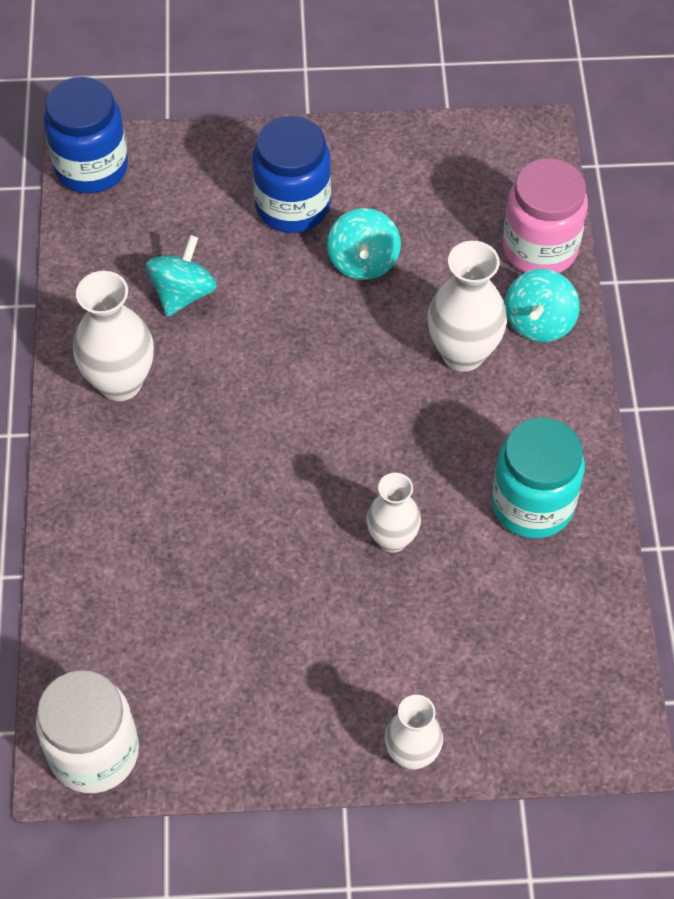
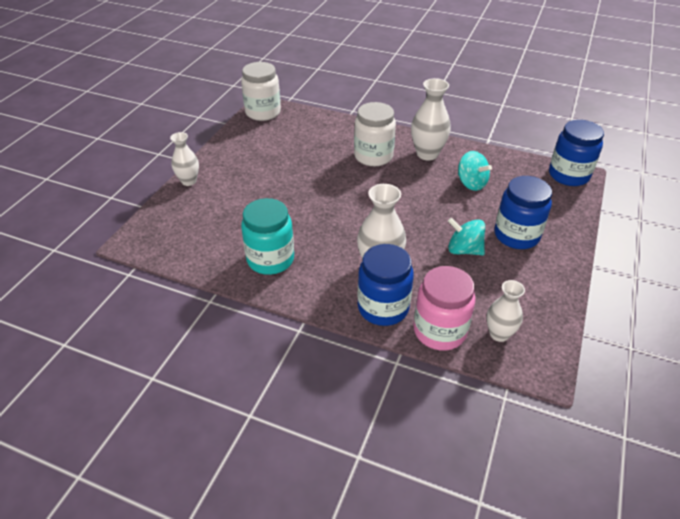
camera: 115 degrees right, 15 degrees down
(169, 467) = (373, 156): none -> white jar
(392, 539) = (289, 207): white vase -> white vase (499, 334)
(539, 322) = (383, 308): turquoise spinning top -> blue jar

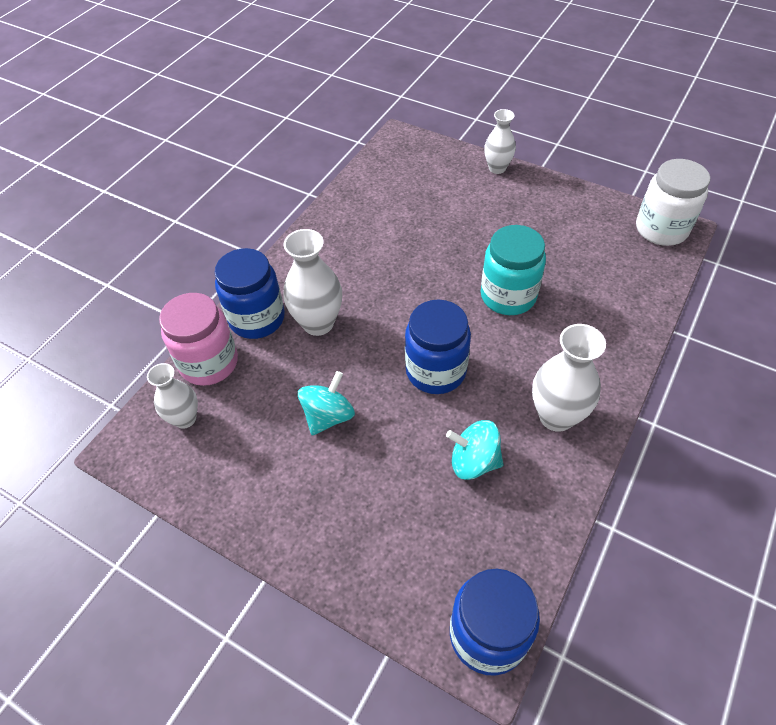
camera: 100 degrees right, 10 degrees up
(270, 259) = (352, 233): turquoise jar -> turquoise jar (508, 296)
(373, 156) = (549, 345): white jar -> none
(471, 183) = (474, 461): turquoise spinning top -> turquoise spinning top turned 45 degrees clockwise
(516, 235) = (343, 490): blue jar -> blue jar (436, 371)

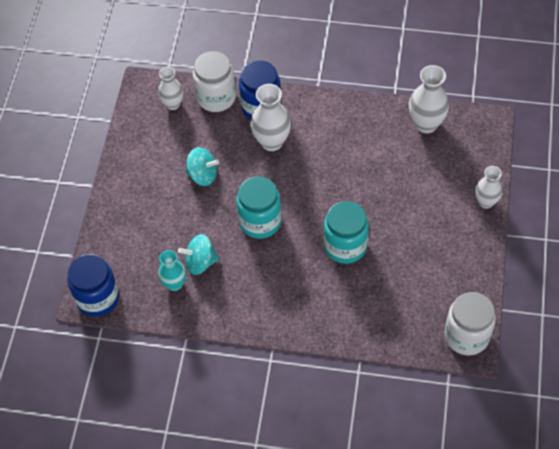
camera: 70 degrees right, 5 degrees up
(209, 363) = (216, 97): pink jar -> white jar
(436, 371) = (260, 221): blue jar -> turquoise jar
(474, 461) = (200, 262): turquoise spinning top -> turquoise spinning top turned 90 degrees counterclockwise
(499, 507) = (174, 284): none -> turquoise vase
(556, 416) = (251, 300): white vase -> white vase (426, 124)

